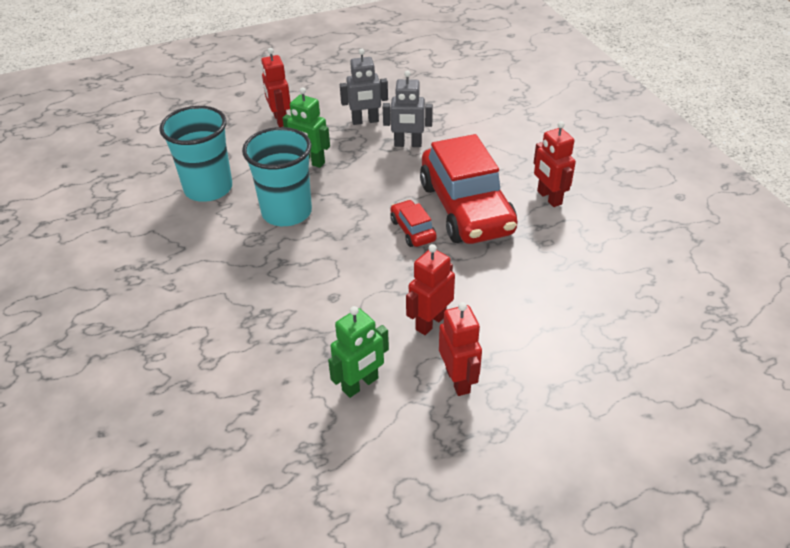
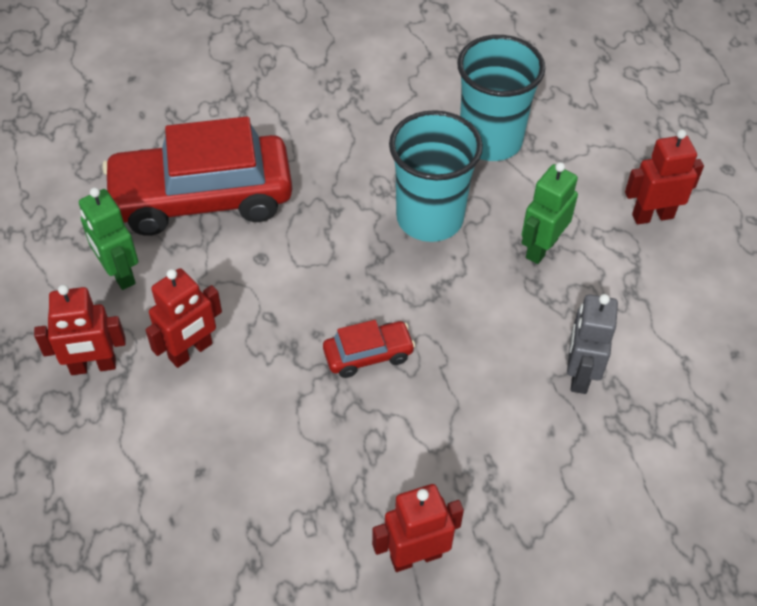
camera: 95 degrees right, 10 degrees up
(365, 121) = (648, 323): grey robot -> none
(430, 322) = (191, 351): red robot -> red robot turned 90 degrees clockwise
(466, 208) = (406, 430): red car -> red car (202, 198)

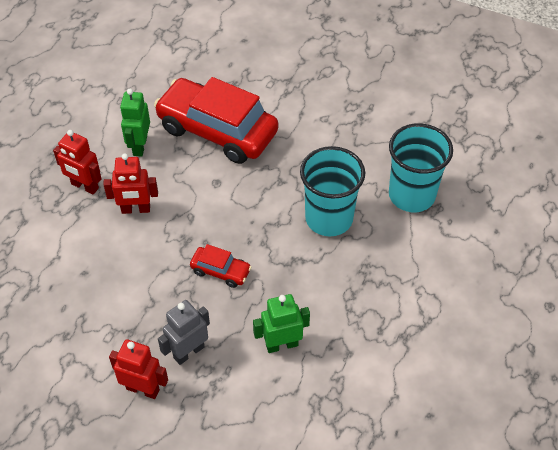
camera: 40 degrees right, 0 degrees up
(541, 248) = (376, 277): green robot -> green robot (281, 344)
(579, 374) = (323, 361): grey robot -> grey robot (188, 352)
(652, 216) = (466, 302): red robot -> none

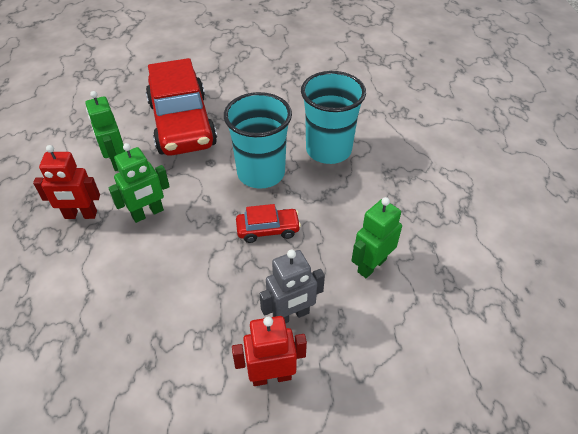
camera: 30 degrees left, 5 degrees down
(136, 209) = (148, 213): red robot -> green robot
(188, 352) = (291, 315): grey robot -> grey robot turned 135 degrees counterclockwise
(217, 131) = (182, 124): red car -> red car turned 105 degrees counterclockwise
(411, 195) = (378, 109): turquoise cup -> turquoise cup (261, 173)

